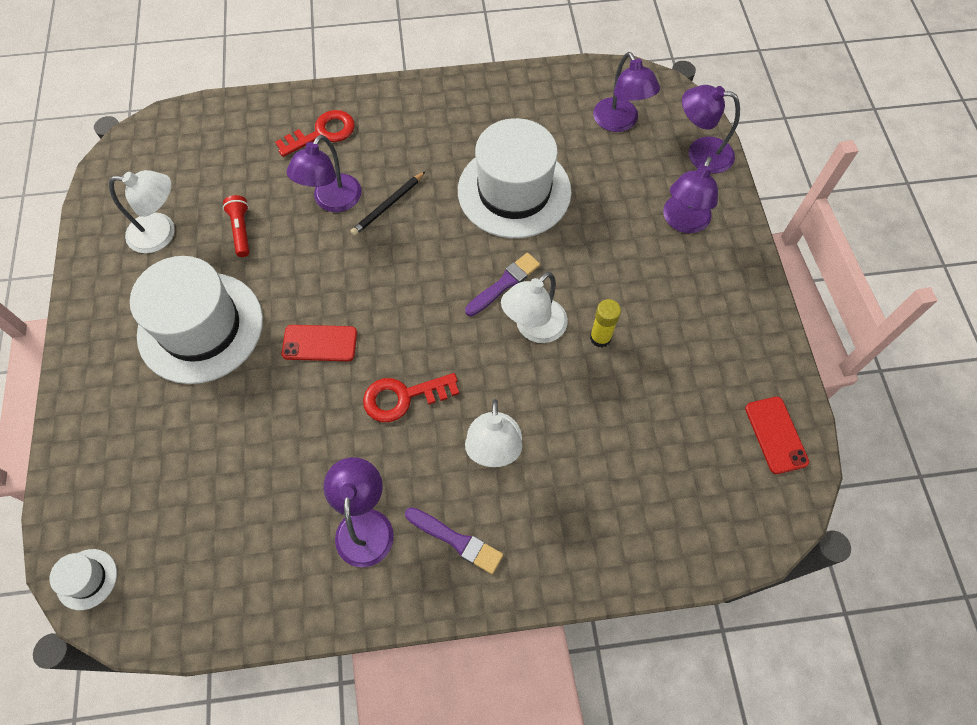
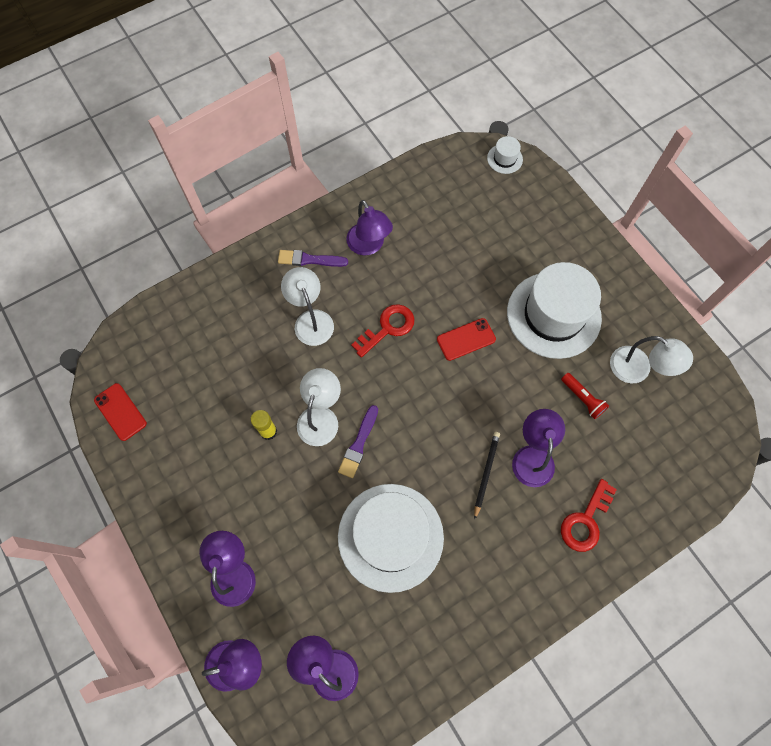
camera: 155 degrees right, 5 degrees up
(161, 233) = (638, 369): white lamp -> white lamp turned 120 degrees counterclockwise

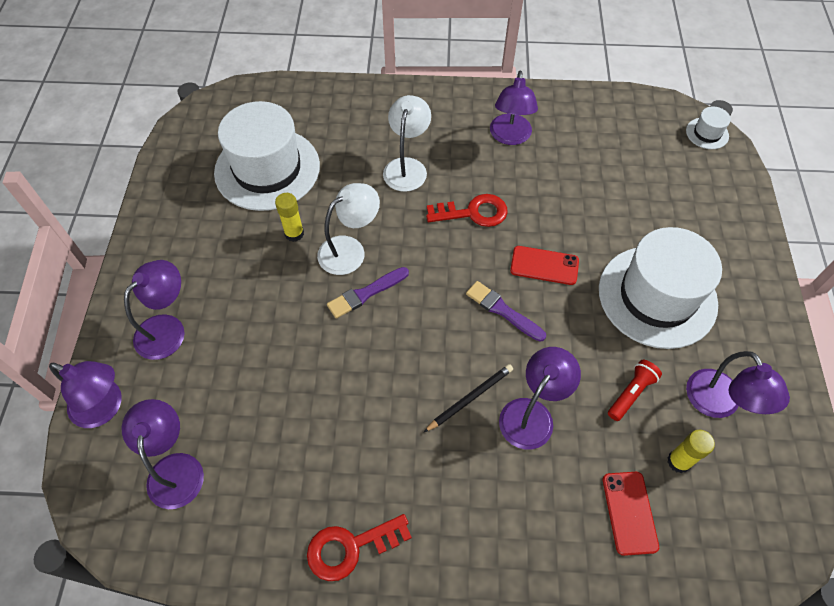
camera: 35 degrees right, 10 degrees down
(120, 412) = (189, 147): red phone -> red phone (629, 512)
(309, 260) = (445, 119): purple brush -> purple brush (502, 310)
(390, 537) = (329, 393): white hat -> white hat (267, 169)
(582, 398) = (631, 393): red flashlight -> red flashlight turned 135 degrees counterclockwise
(585, 521) = (544, 516): red key -> red key (350, 547)
(638, 369) = (719, 404): white lamp -> purple lamp
(639, 426) = (678, 461): none -> yellow glue stick

